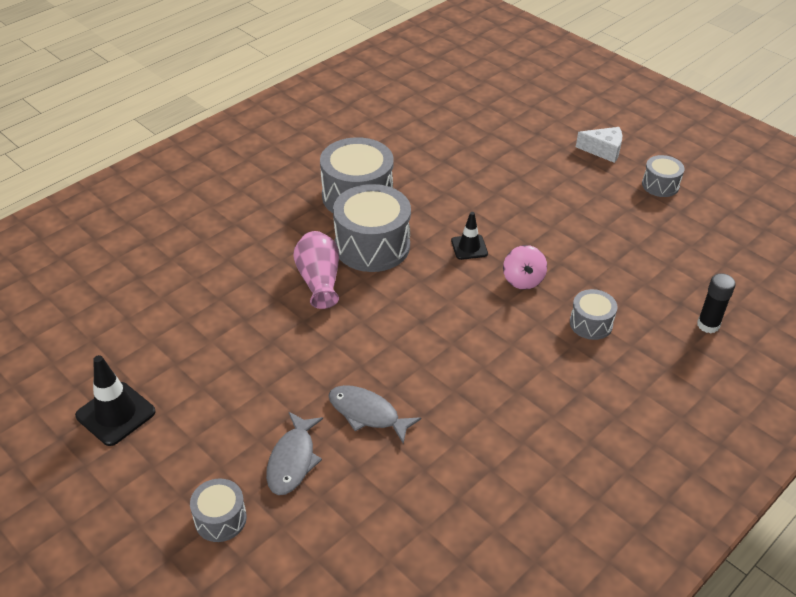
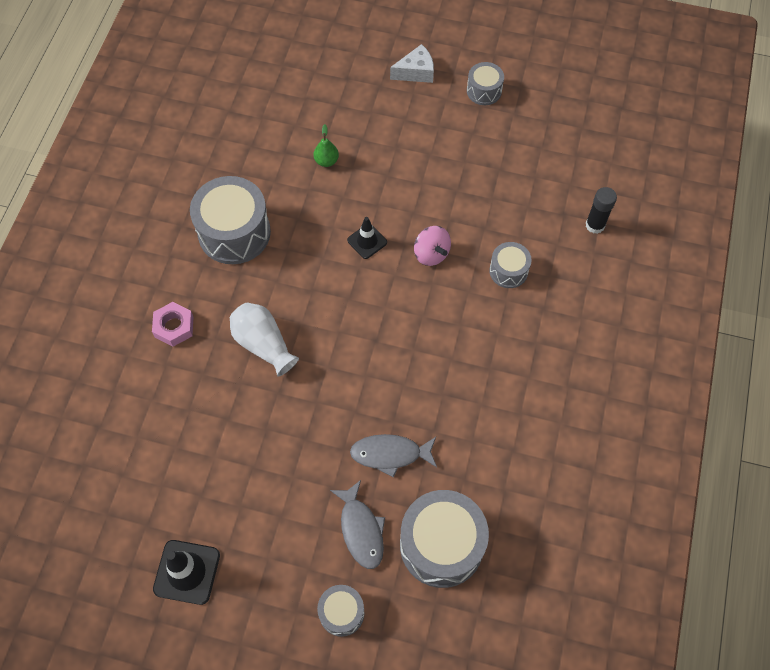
camera: 30 degrees left, 20 degrees up
(255, 237) = (174, 327): none -> pink nut
(319, 281) = (263, 344): pink vase -> white vase
(372, 246) = (284, 282): grey drum -> grey drum (441, 545)
(475, 179) = (326, 161): none -> green pear

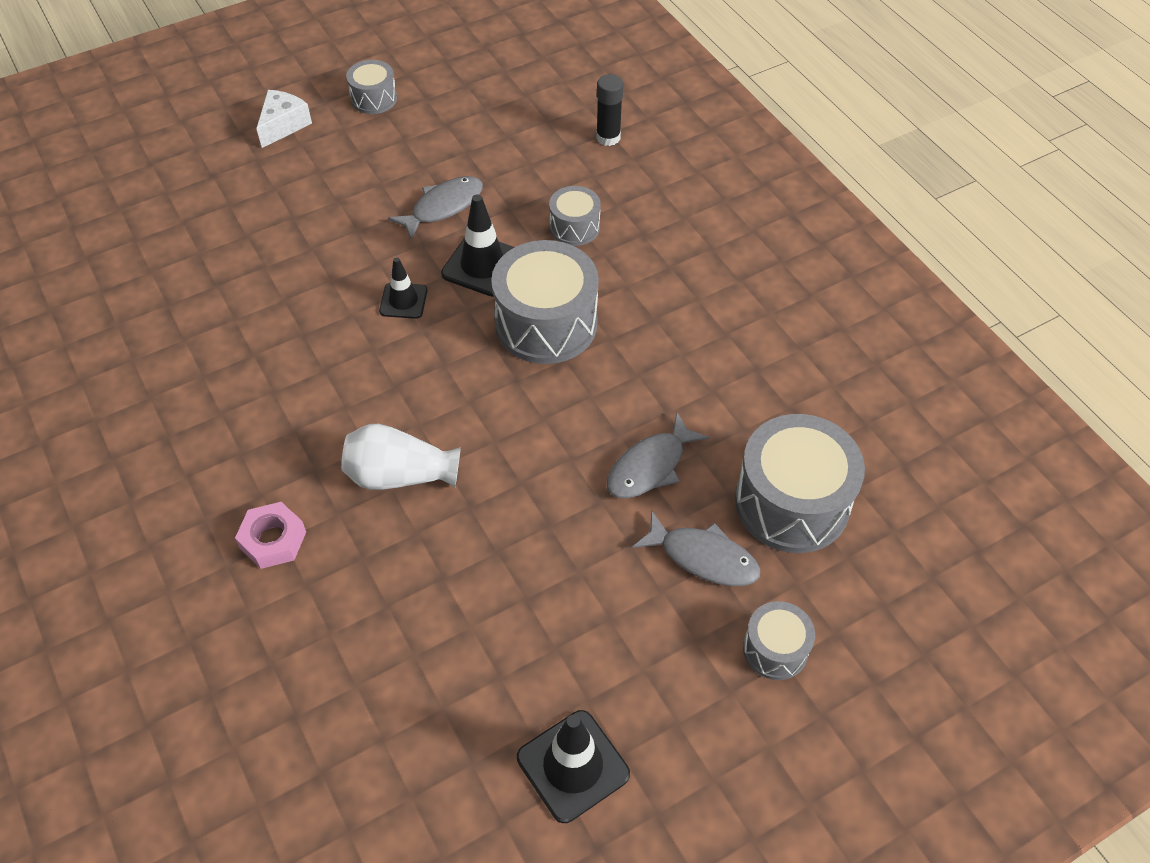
camera: 45 degrees left, 10 degrees down
(234, 232) = (241, 397): grey drum -> grey drum (546, 323)
(326, 161) = (274, 261): green pear -> none
(431, 254) = (483, 265): pink spinning top -> black traffic cone
(448, 197) = (443, 207): none -> grey fish

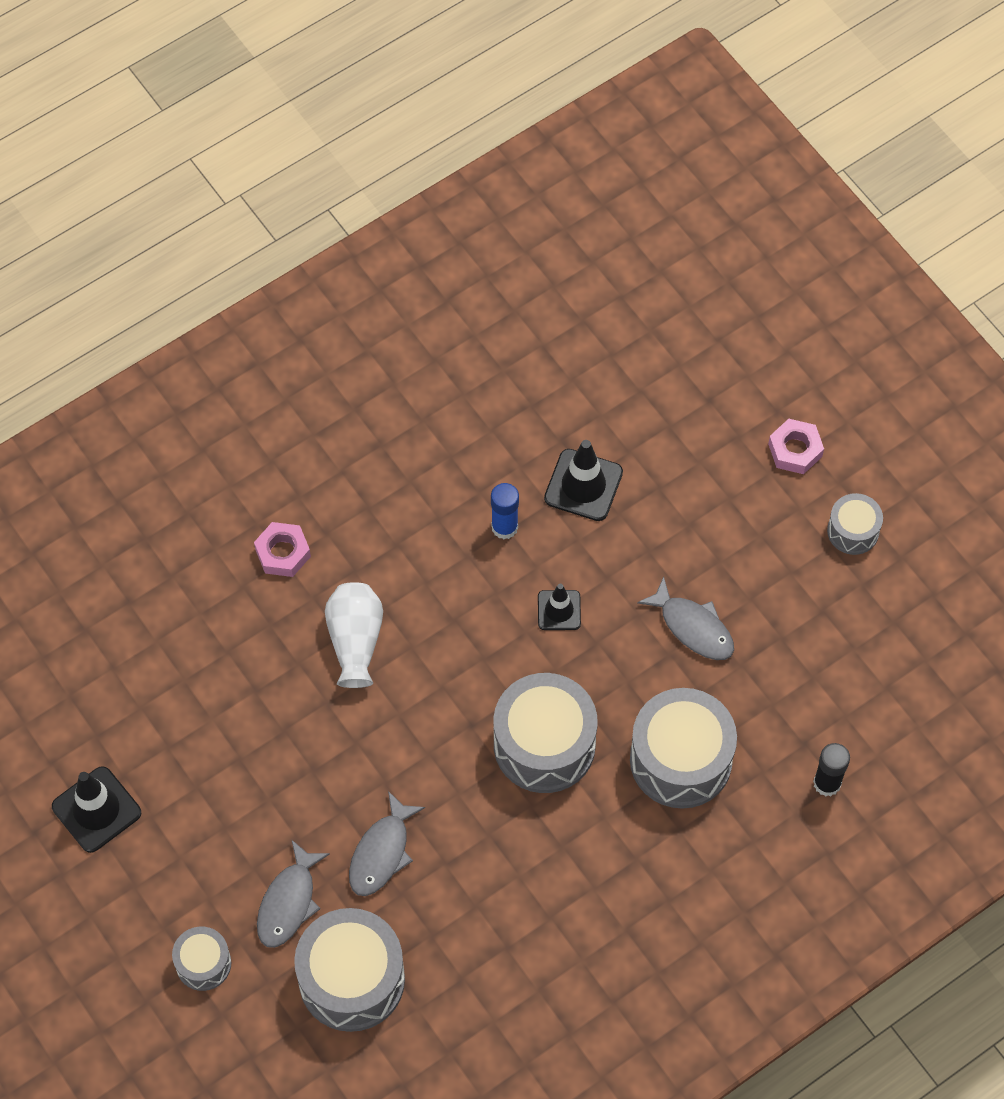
camera: 85 degrees right, 10 degrees up
(283, 125) = (795, 450): white cheese -> pink nut
(299, 336) = (504, 527): none -> blue glue stick
(483, 265) = (615, 677): black traffic cone -> black traffic cone (583, 485)
(574, 227) = (680, 760): grey drum -> grey drum, size x1.90
(650, 466) = (382, 852): grey fish -> grey fish turned 105 degrees counterclockwise

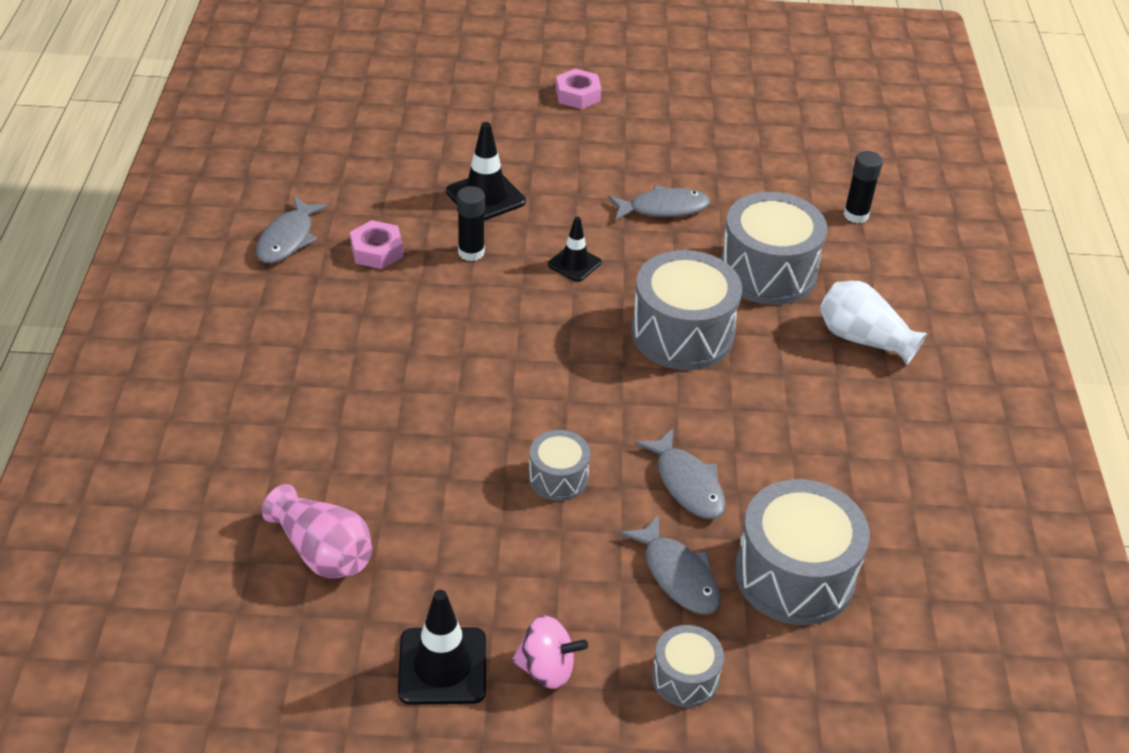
camera: 55 degrees left, 20 degrees down
(128, 666) = (323, 552): none -> pink vase
(144, 873) = (547, 669): none -> pink spinning top
(283, 553) = (339, 385): pink nut -> pink nut (377, 251)
(355, 640) = (471, 388): white vase -> white vase (863, 339)
(404, 390) = (288, 239): none -> grey fish
(504, 527) = (471, 252): blue glue stick -> black glue stick
(853, 531) = (668, 104): grey drum -> grey drum (558, 478)

